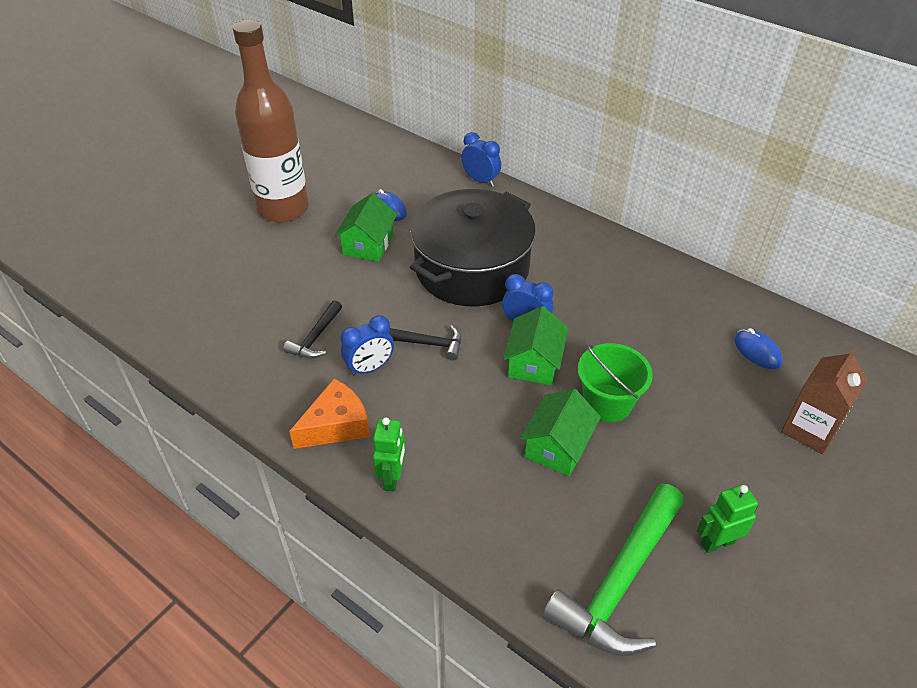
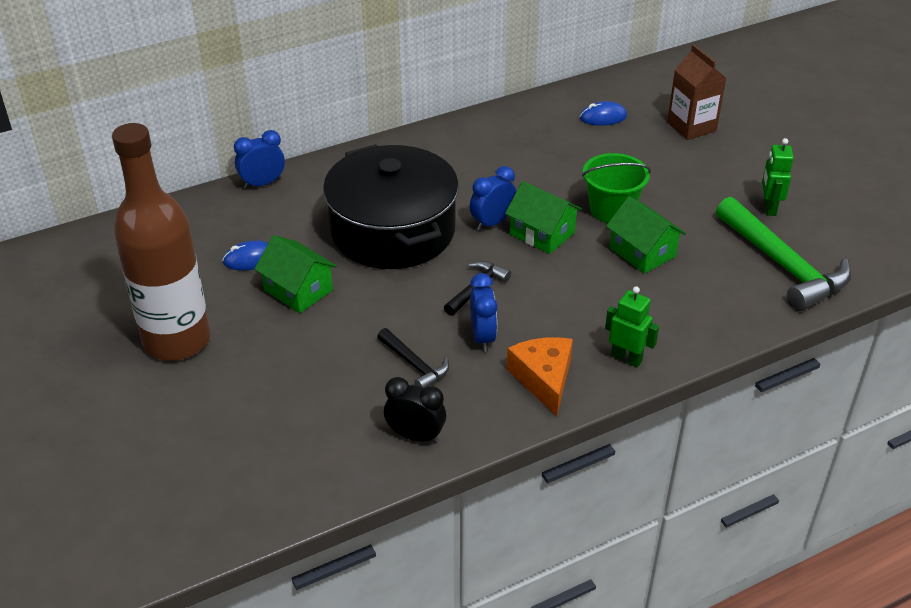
camera: 65 degrees left, 5 degrees down
(236, 366) = (415, 436): none -> black clock

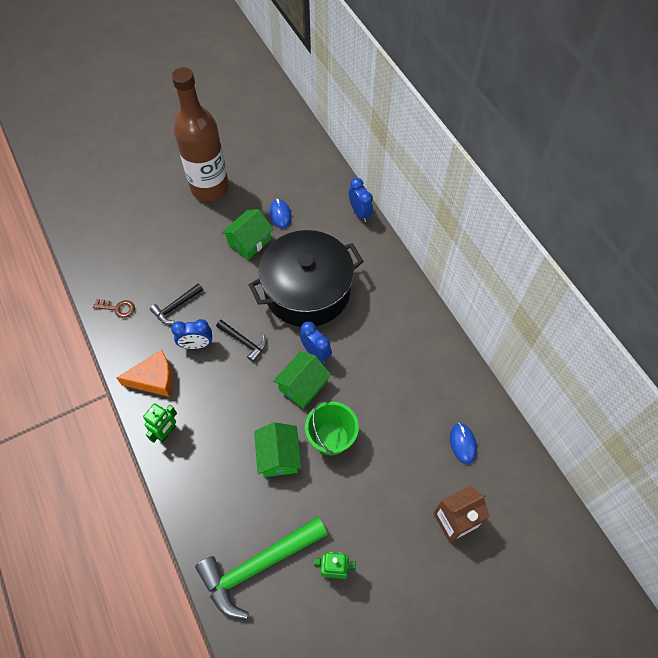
camera: 90 degrees right, 20 degrees up
(415, 436) = (118, 308): black clock -> brown key
(642, 252) = (278, 456): green house -> green house turned 60 degrees counterclockwise

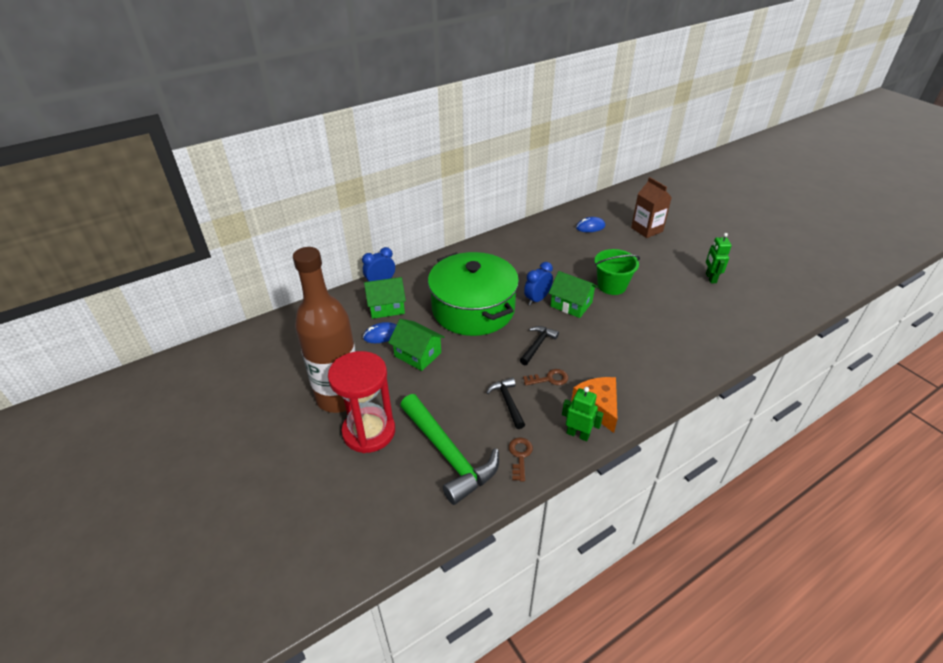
camera: 95 degrees left, 20 degrees down
(167, 432) = (649, 387): green robot -> green robot (578, 434)
(169, 208) = (369, 431): none -> red hourglass
(176, 306) = (508, 402): black hammer -> black hammer turned 150 degrees counterclockwise
(196, 344) = (549, 379): blue clock -> brown key
(258, 566) = (731, 315): green hammer -> green hammer (448, 454)
(278, 456) = (639, 312): green house -> green house (386, 307)
(307, 290) = (473, 309): black pot -> green pot

